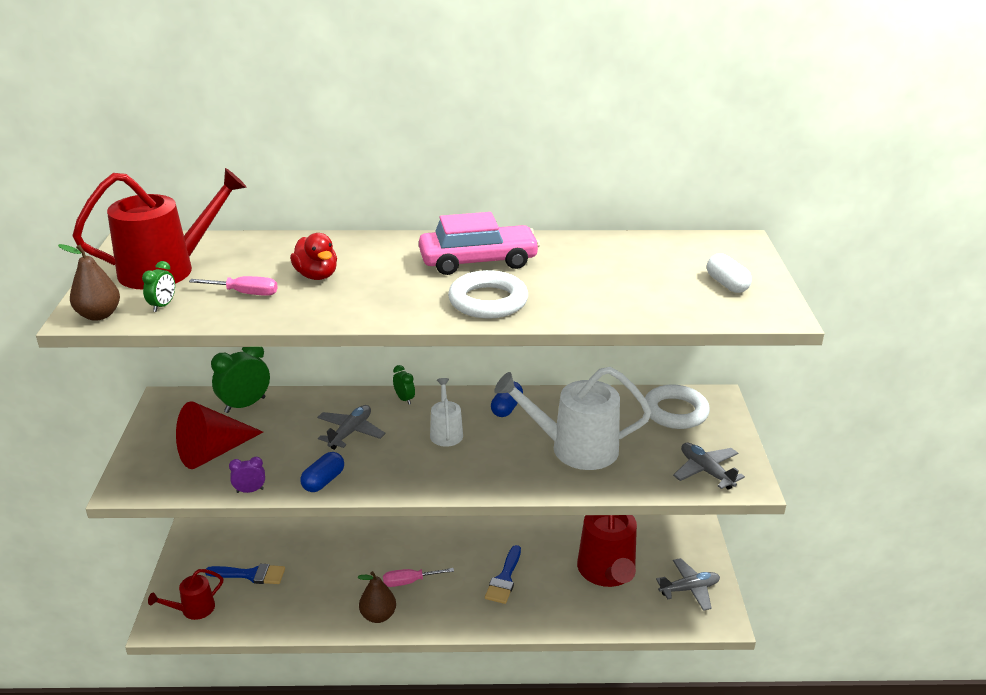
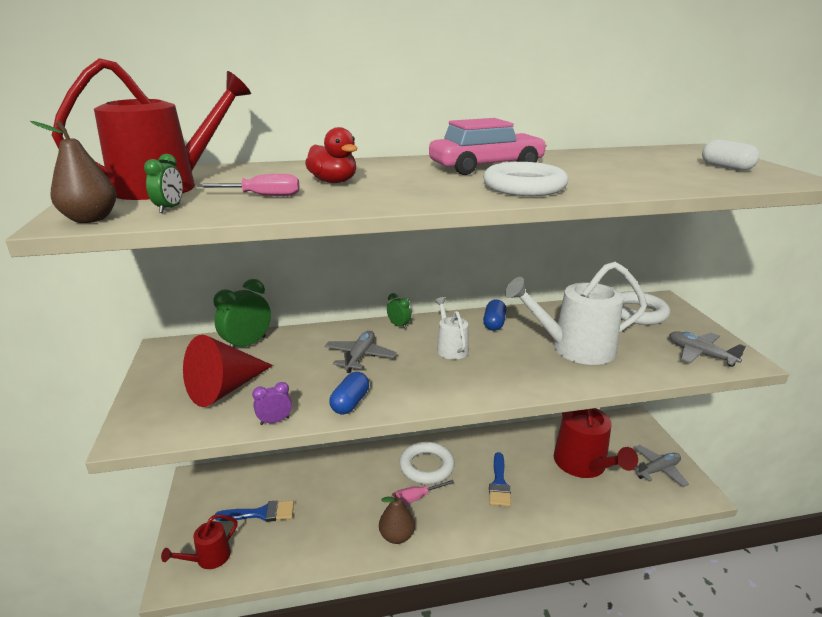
camera: 10 degrees left, 5 degrees down
(433, 550) = (426, 466): none -> white ring

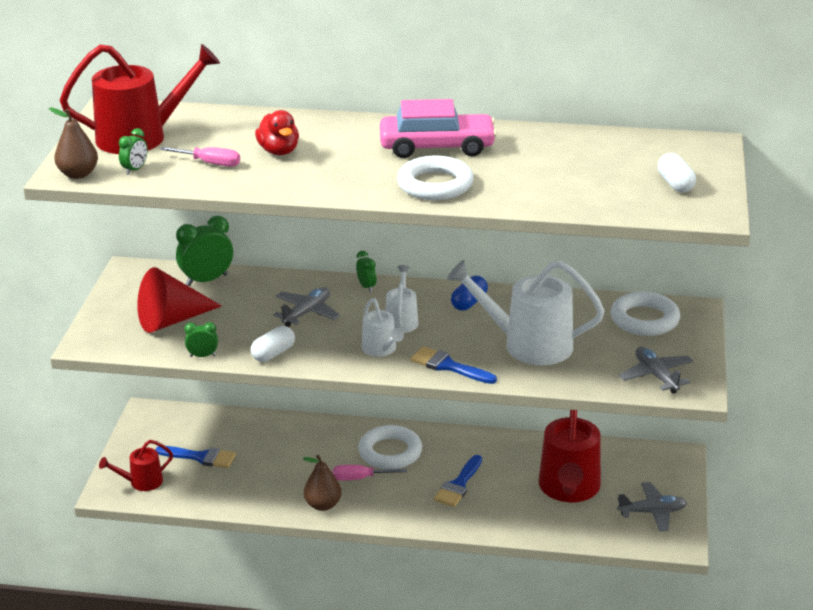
camera: 20 degrees right, 5 degrees up
(275, 421) = (202, 356): purple clock -> green clock
(350, 403) = (273, 353): blue capsule -> white capsule
(453, 377) = (381, 349): none -> white watering can
(526, 381) = (448, 366): none -> blue brush

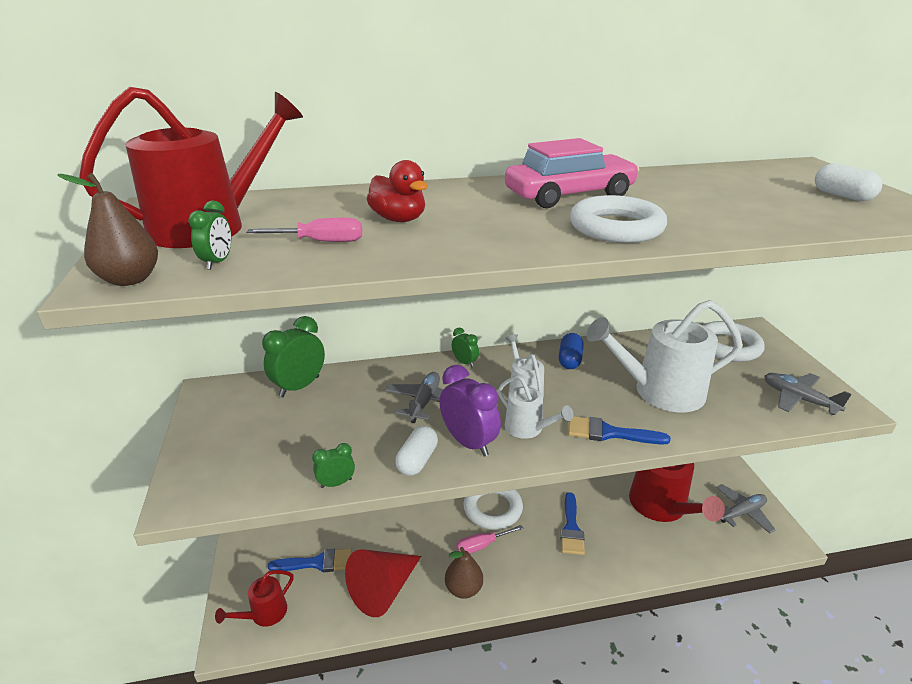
camera: 20 degrees left, 0 degrees up
(172, 320) = (279, 443): red cone -> red cone (383, 589)
(323, 350) = (468, 443): none -> purple clock

